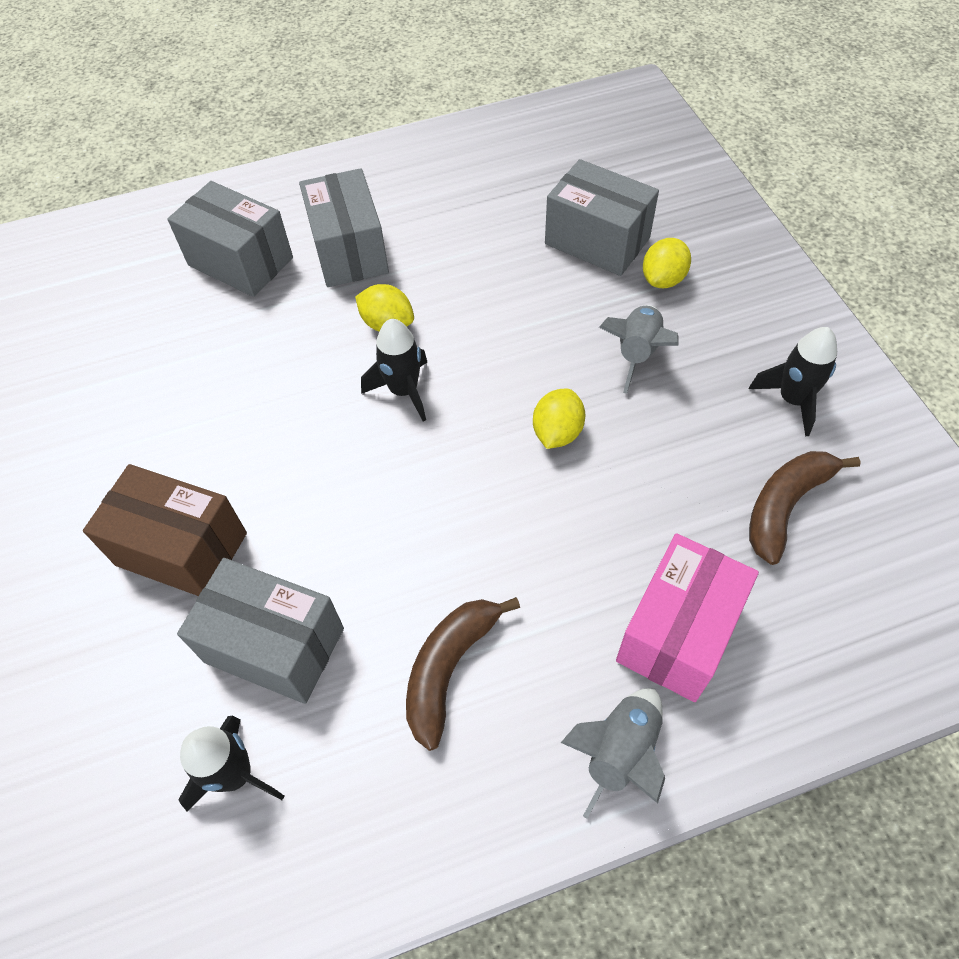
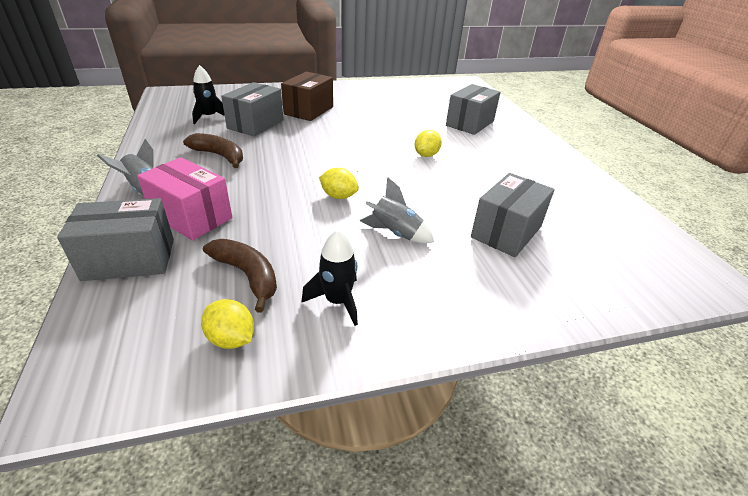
camera: 90 degrees right, 20 degrees down
(349, 251) = (481, 148): grey box -> grey box (129, 259)
(404, 391) = (379, 156): black rocket -> none
(663, 279) = (468, 257): yellow lemon -> yellow lemon (231, 339)

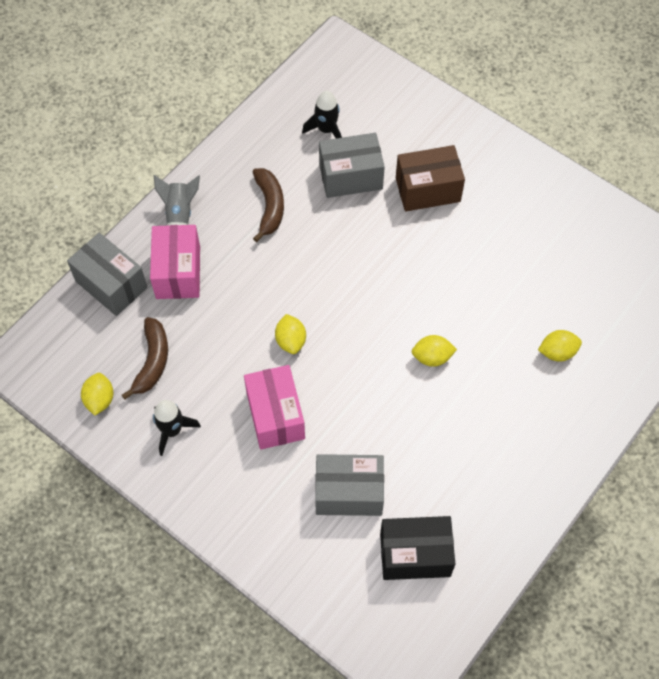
camera: 55 degrees right, 25 degrees up
(395, 233) = (275, 415): grey rocket -> pink box
(470, 123) = (557, 352): grey box -> yellow lemon
(588, 228) = (415, 554): none -> black box

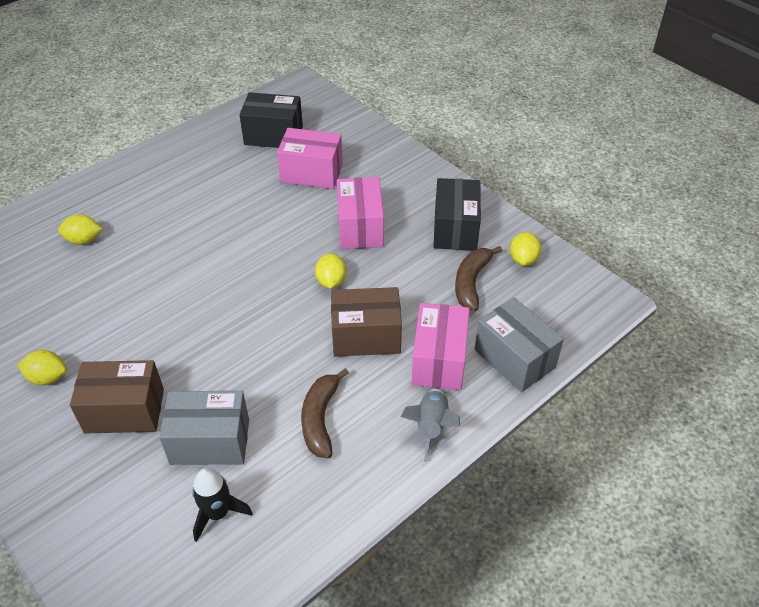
camera: 170 degrees left, 15 degrees down
(172, 430) = (455, 229): black rocket -> black box
(246, 286) = (366, 336): none -> brown box
(349, 492) = (311, 173): grey box -> pink box
(432, 357) = (201, 251): yellow lemon -> yellow lemon (47, 377)

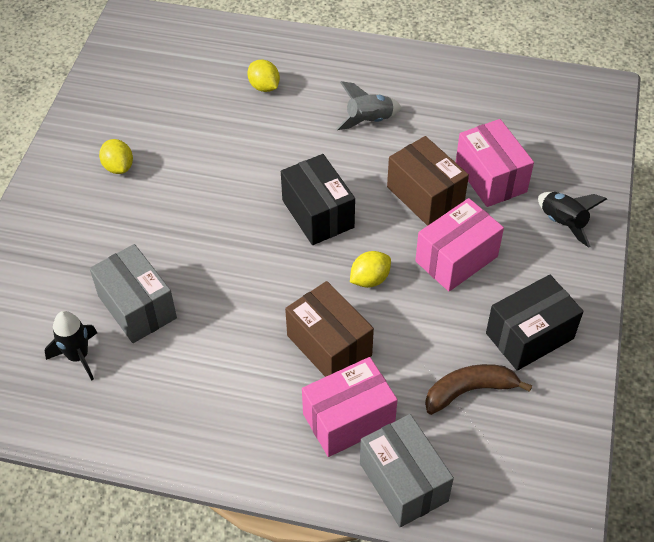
camera: 55 degrees right, 5 degrees up
(124, 411) = (124, 234): brown box -> brown box (425, 196)
(273, 135) = (511, 117): black box -> black box (318, 214)
(320, 419) = (214, 367): brown banana -> none
(384, 163) = (562, 223): none -> black rocket
(431, 426) = (269, 456): grey rocket -> grey rocket (369, 120)
(514, 358) = (403, 482): grey box -> grey box turned 45 degrees counterclockwise
(523, 259) = (543, 419): yellow lemon -> none

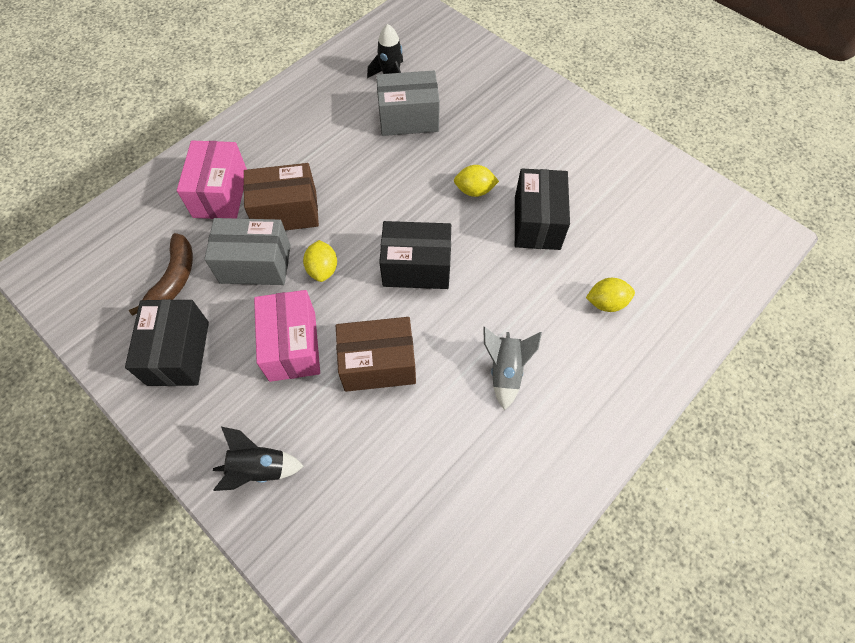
camera: 120 degrees right, 10 degrees up
(118, 167) = (560, 156): yellow lemon -> yellow lemon (474, 190)
(211, 154) = (537, 222): none -> black box
(403, 482) = (151, 200): grey box -> grey box (255, 264)
(490, 177) = (359, 439): pink box -> none

